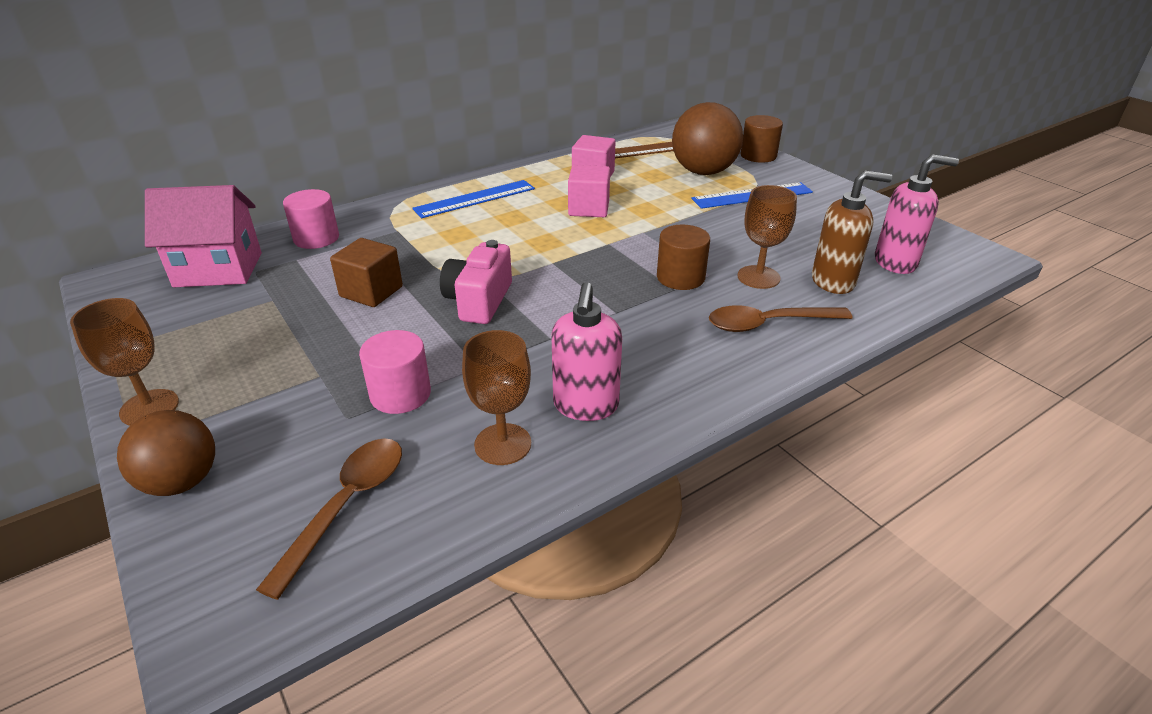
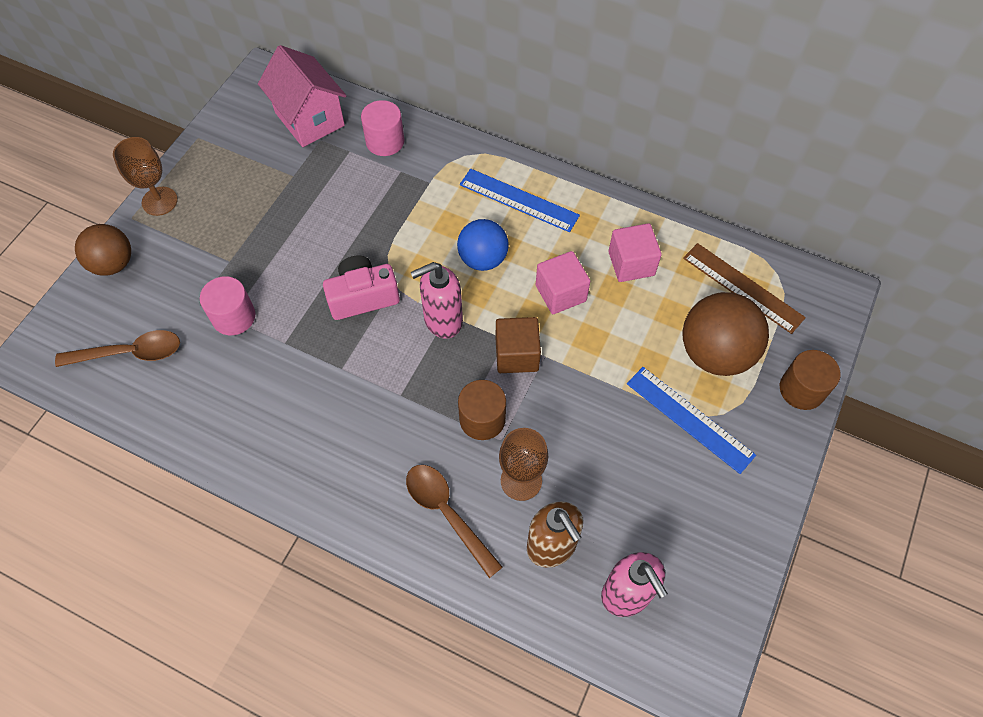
camera: 60 degrees right, 25 degrees up
(371, 292) = (335, 224): brown cube -> brown cube (517, 355)
(503, 444) = (215, 401): brown goblet -> none
(514, 230) = (483, 259): none -> blue ball
(585, 406) = (275, 430): pink soap dispenser -> pink soap dispenser (442, 320)

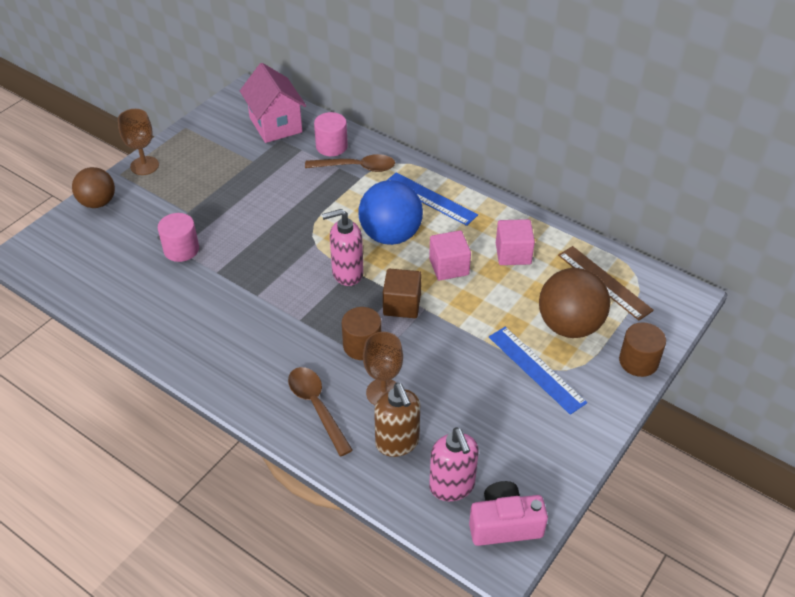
camera: 10 degrees right, 15 degrees down
(130, 353) = (94, 263): brown spoon -> brown spoon (356, 167)
(363, 297) = (287, 249): pink camera -> pink camera (504, 524)
(483, 259) = (390, 235): blue ball -> blue ball, size x1.51

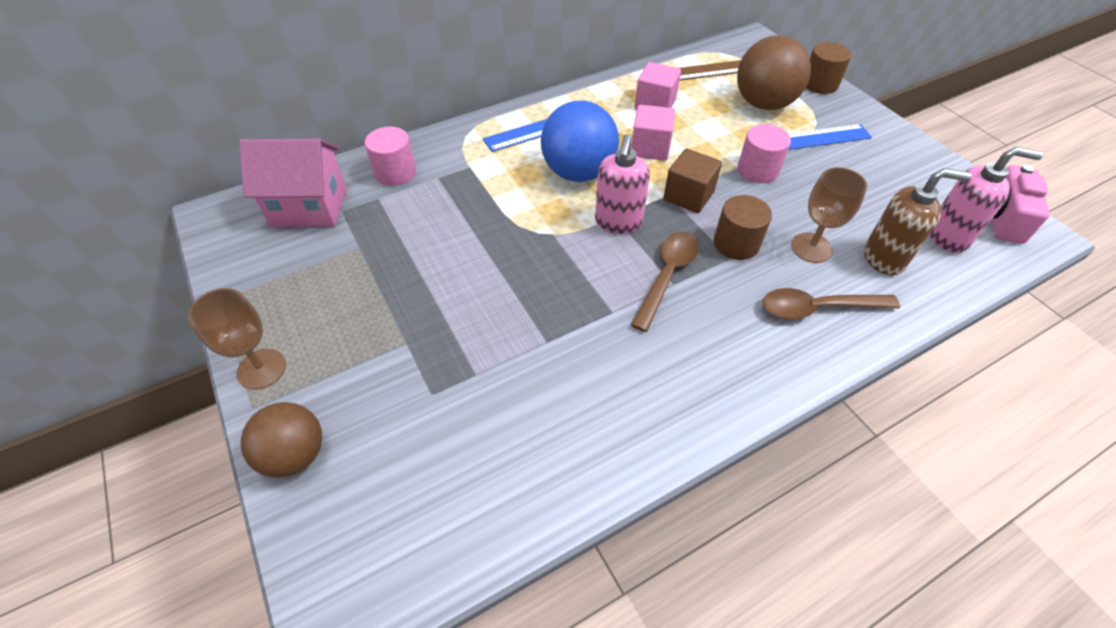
camera: 65 degrees left, 5 degrees up
(181, 249) = (478, 370): pink cylinder -> pink cylinder (757, 170)
(356, 167) = (449, 164): brown spoon -> brown spoon (667, 275)

